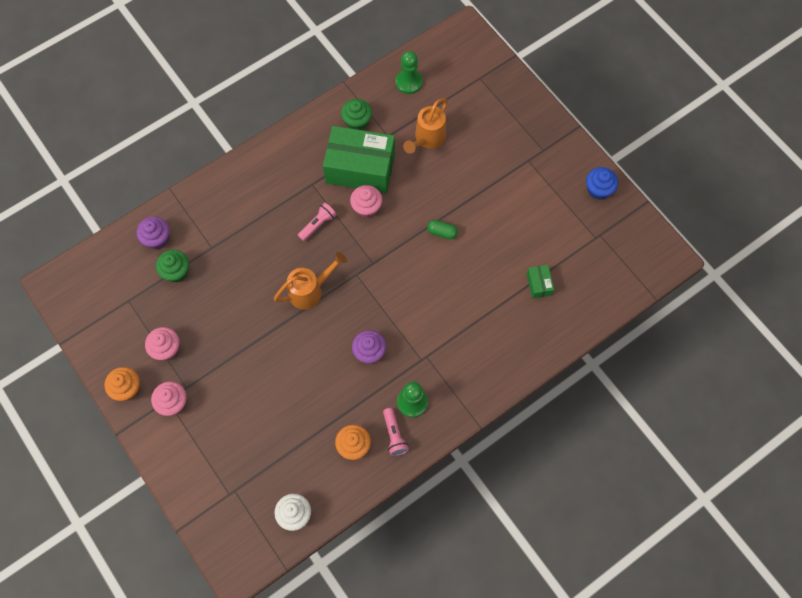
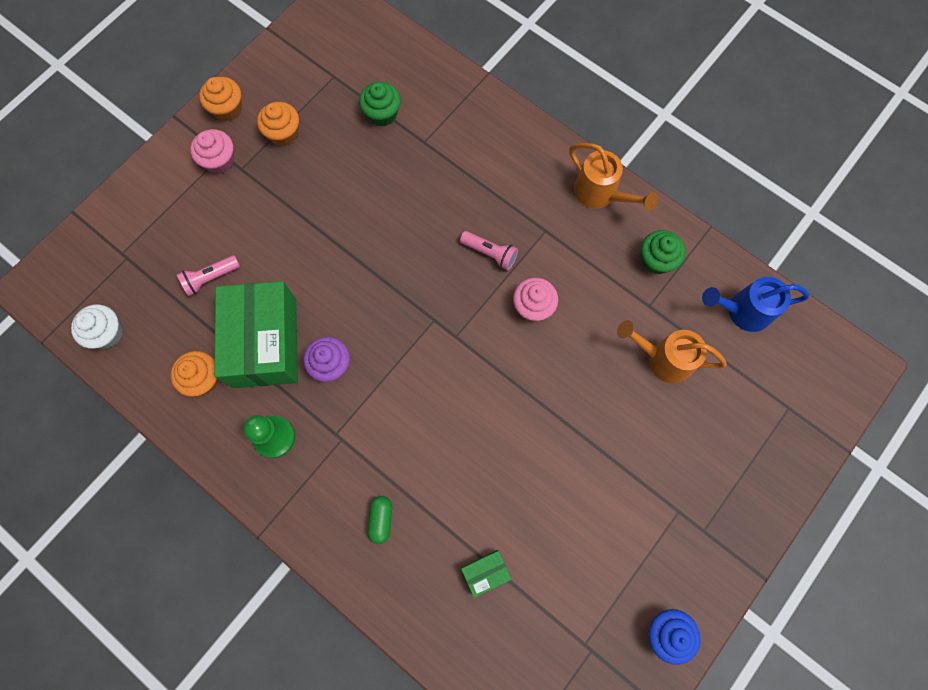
camera: 75 degrees right, 5 degrees up
(157, 239) = (418, 81): purple cupcake -> none
(166, 349) = (283, 133): pink cupcake -> orange cupcake
(310, 291) = (396, 269): orange watering can -> orange watering can (600, 194)
(360, 168) = (588, 283): green box -> green box (265, 342)
(394, 435) = (226, 425): pink flashlight -> pink flashlight (210, 278)
(409, 82) = (743, 311): green pawn -> blue watering can
(442, 232) = (526, 415): green capsule -> green capsule (381, 519)

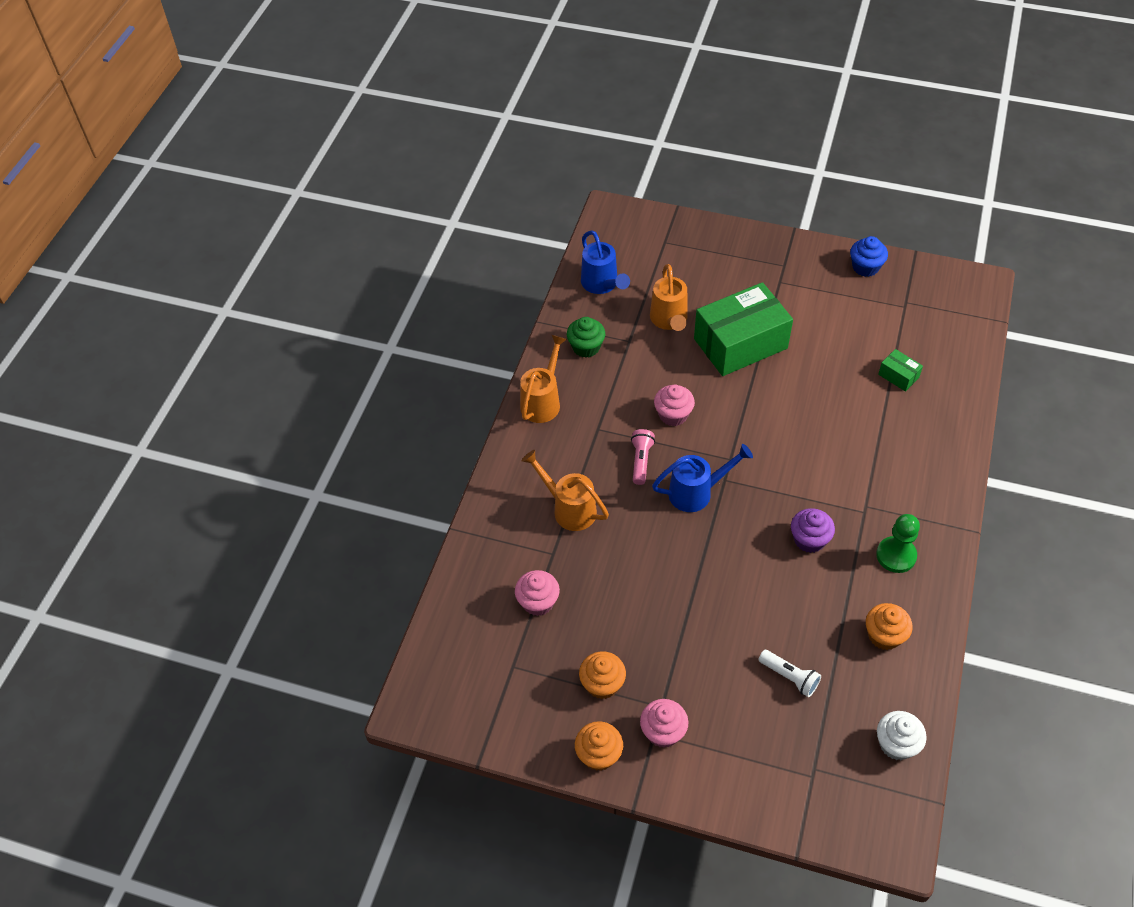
camera: 110 degrees left, 20 degrees down
(210, 278) = (789, 677): pink flashlight -> white flashlight
(265, 342) = (822, 600): green box -> green box (740, 343)
(381, 519) = (907, 454): green capsule -> none
(382, 114) = (538, 602): green cupcake -> pink cupcake
(431, 287) = (696, 492): none -> blue watering can
(464, 171) = (569, 509): none -> orange watering can

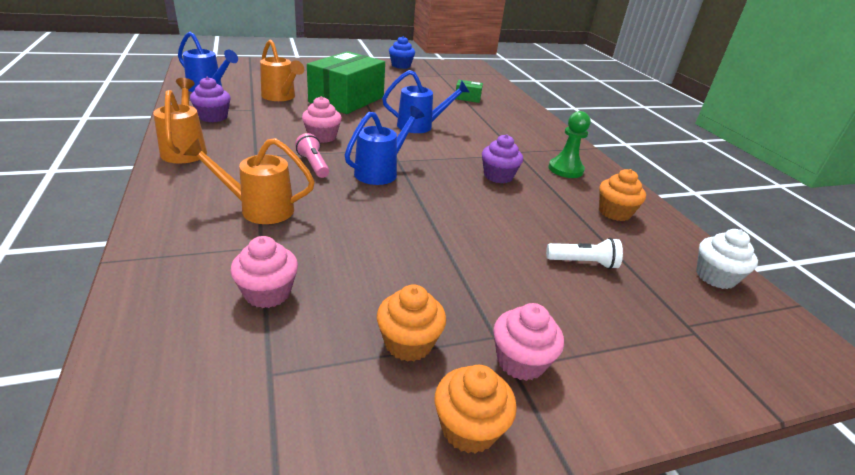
camera: 40 degrees left, 20 degrees down
(586, 347) = (213, 117): green cupcake -> purple cupcake
(790, 424) = (420, 126): none -> blue watering can

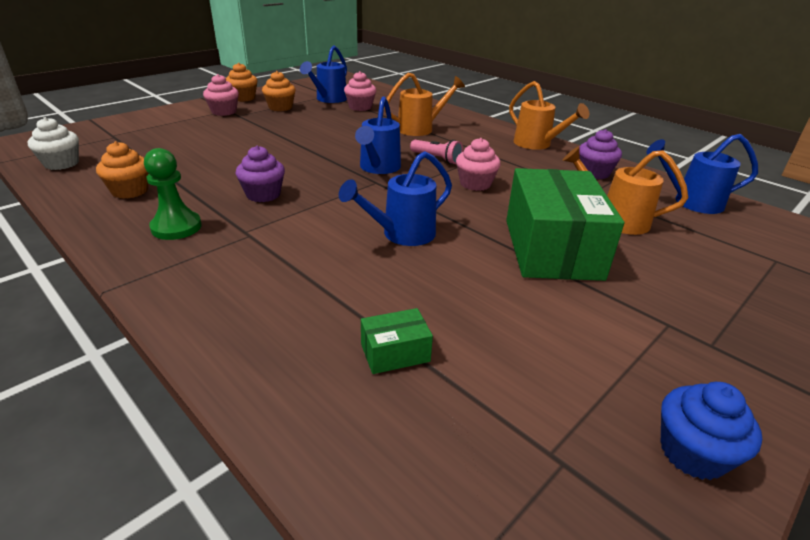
camera: 155 degrees right, 0 degrees up
(290, 348) = (329, 99): none -> blue watering can
(583, 263) = (179, 149): white flashlight -> none

